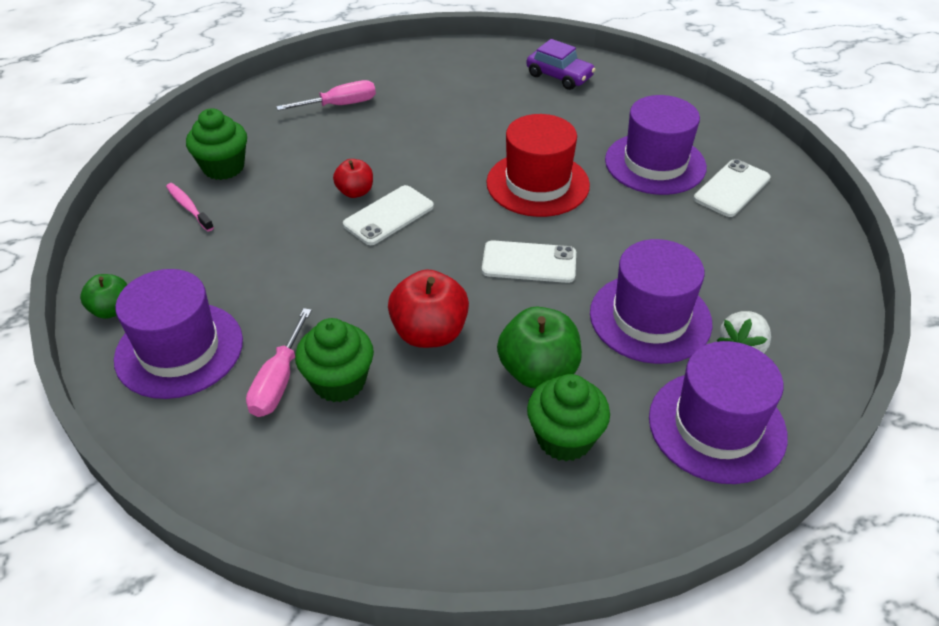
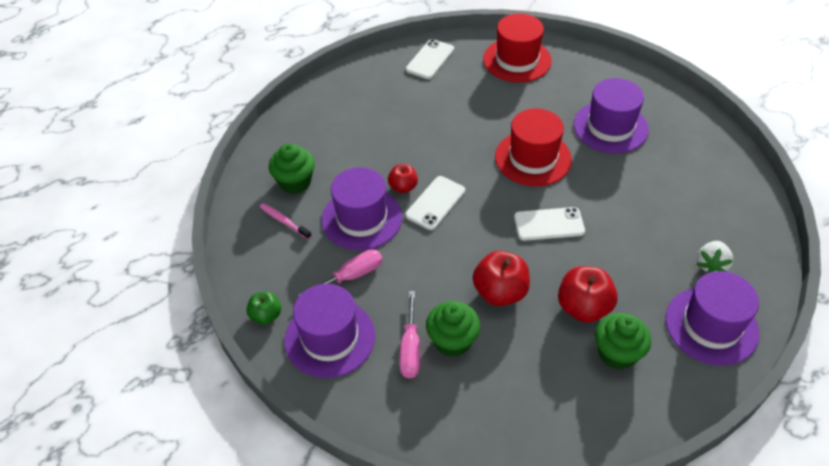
camera: 10 degrees left, 5 degrees up
(340, 105) = (361, 112): pink screwdriver -> pink screwdriver (351, 276)
(538, 371) = (583, 307): green apple -> red apple
(559, 76) = (517, 60): purple car -> red hat
(650, 318) = (645, 253): purple hat -> purple hat (362, 218)
(731, 188) = (669, 139): white phone -> white phone (430, 59)

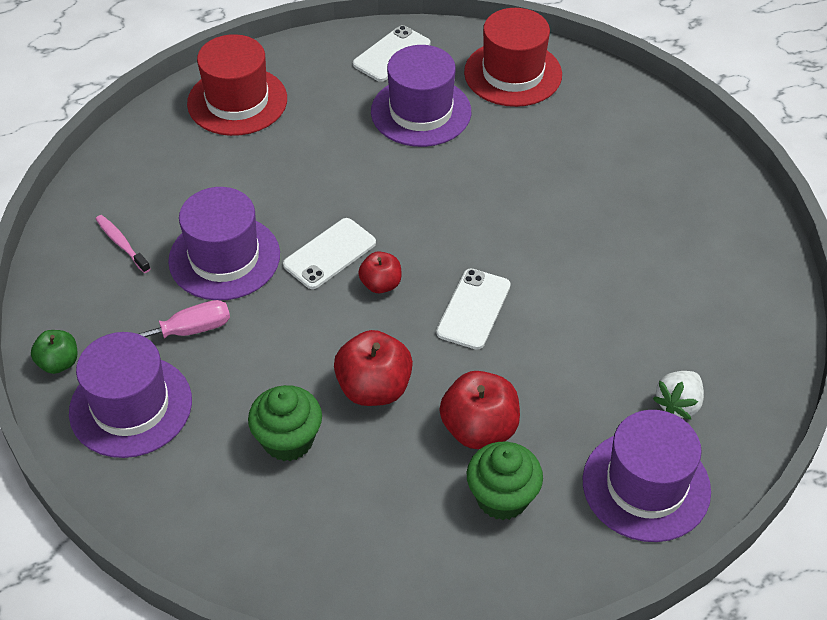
camera: 10 degrees right, 0 degrees up
(295, 182) = (153, 194): green cupcake -> none
(403, 187) = (294, 225): red apple -> red apple (381, 284)
(410, 348) = (230, 439): pink screwdriver -> none
(533, 158) = (485, 215): red hat -> red hat (237, 101)
(549, 224) = (473, 309): white phone -> white phone turned 75 degrees counterclockwise
(610, 127) = (610, 189): purple hat -> purple hat (421, 112)

